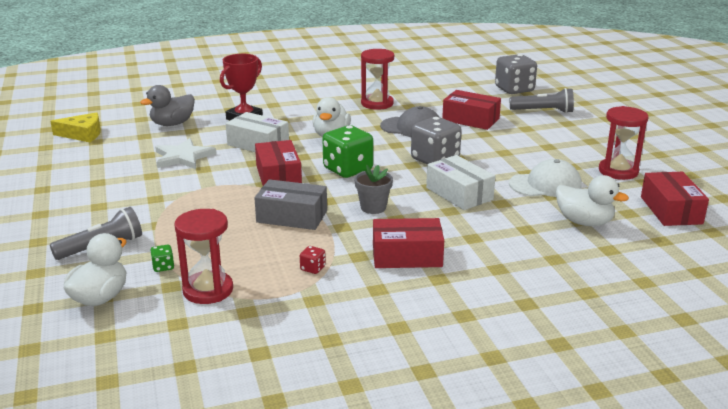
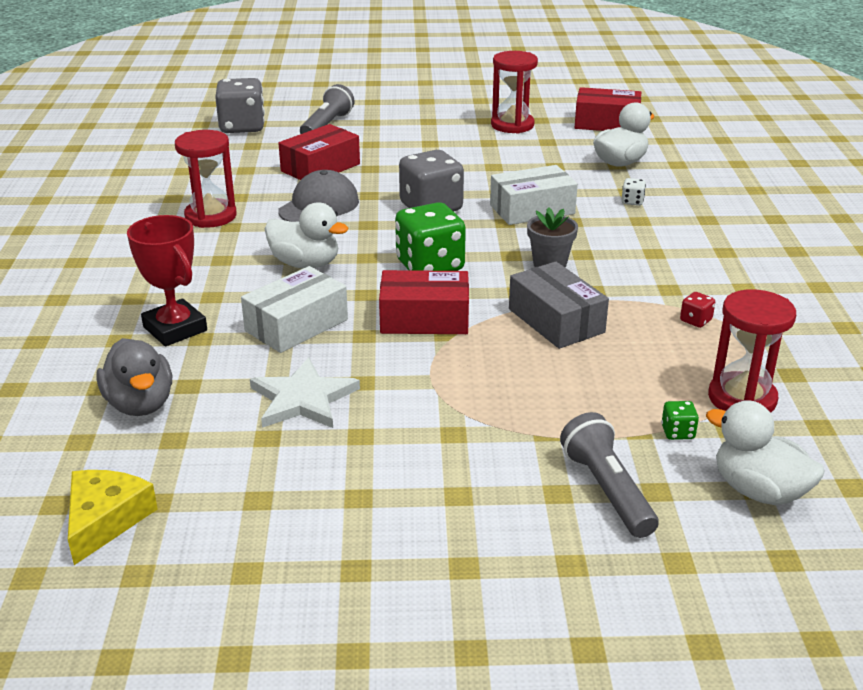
camera: 75 degrees left, 5 degrees up
(292, 216) = (556, 321): grey box -> grey box turned 60 degrees counterclockwise
(407, 256) = (674, 261): red box -> none
(506, 232) = (632, 202): none -> white dice
(545, 185) = (529, 163): white cap -> none

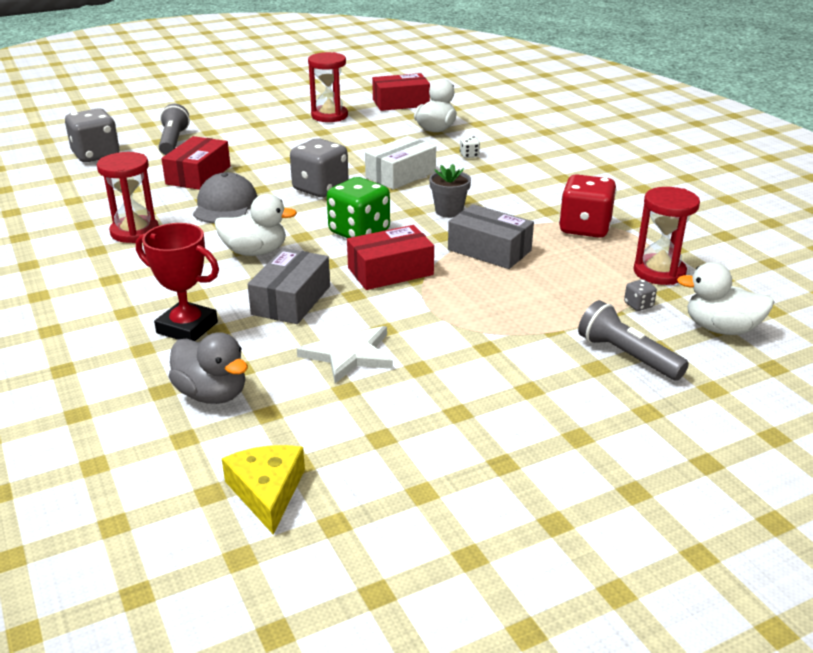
camera: 25 degrees left, 0 degrees up
(296, 325) = (291, 300): white box -> grey box
(677, 432) = (638, 305): green dice -> grey dice
(695, 321) = (584, 228): red dice -> red dice, size x2.38

